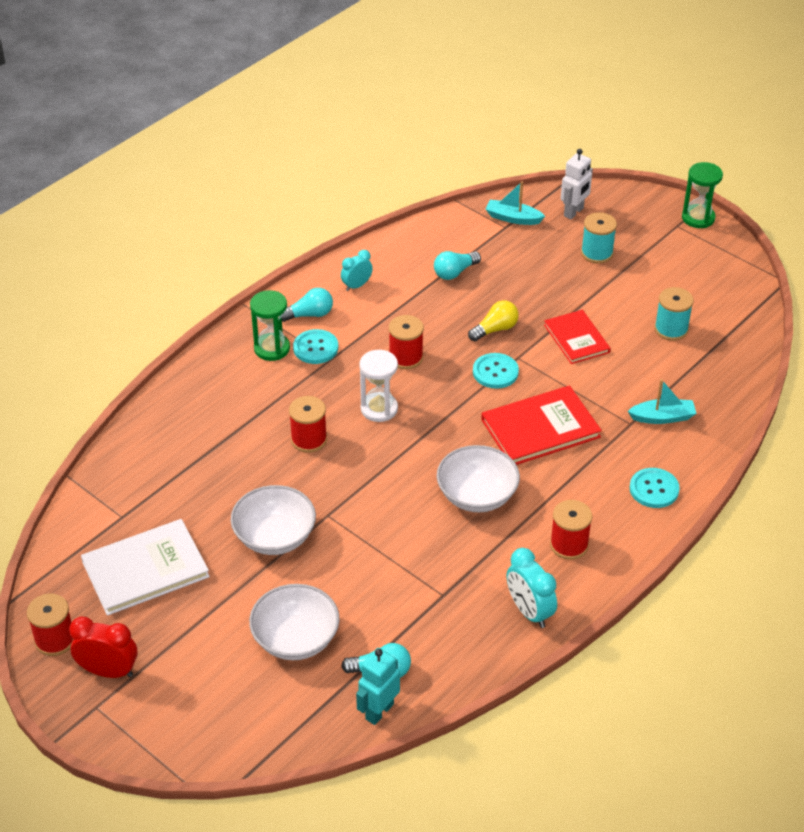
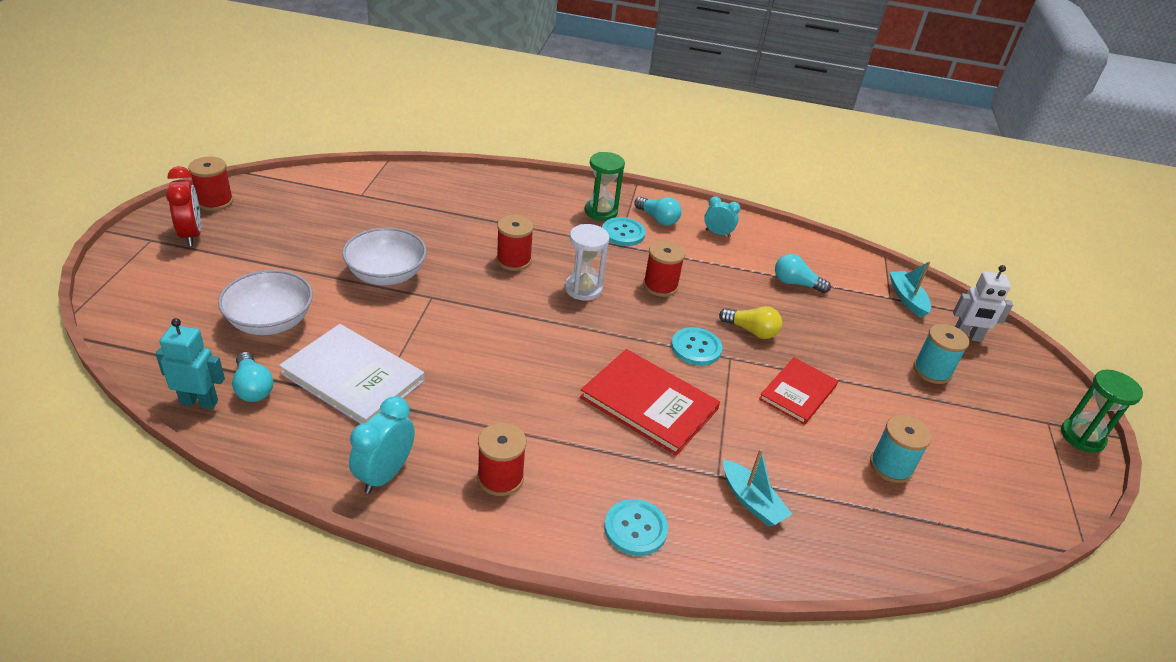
camera: 55 degrees right, 5 degrees down
(145, 569) = (311, 221): white book -> white book (353, 377)
(477, 495) = (522, 385): white bowl -> none

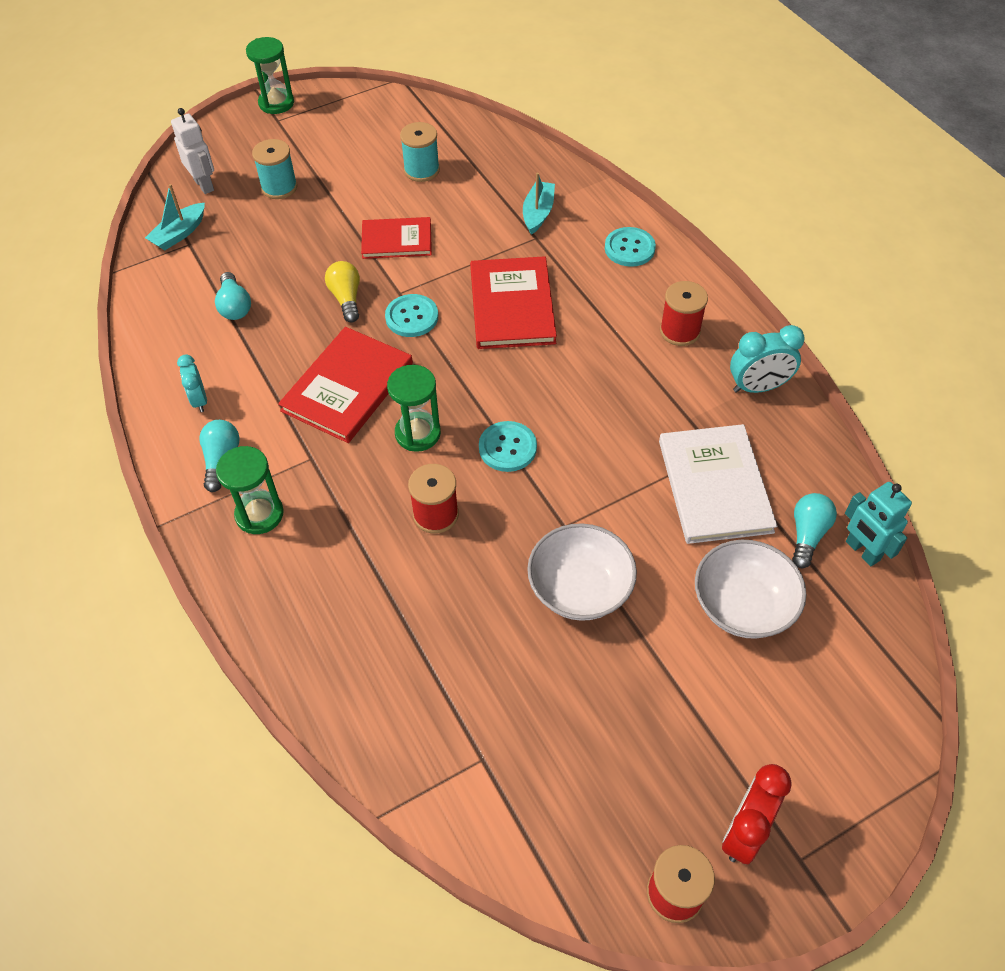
camera: 125 degrees left, 15 degrees up
(583, 289) = (418, 433): white hourglass -> green hourglass
(623, 233) = (284, 468): turquoise button -> turquoise button (507, 448)
(660, 286) = (347, 387): red spool -> red book

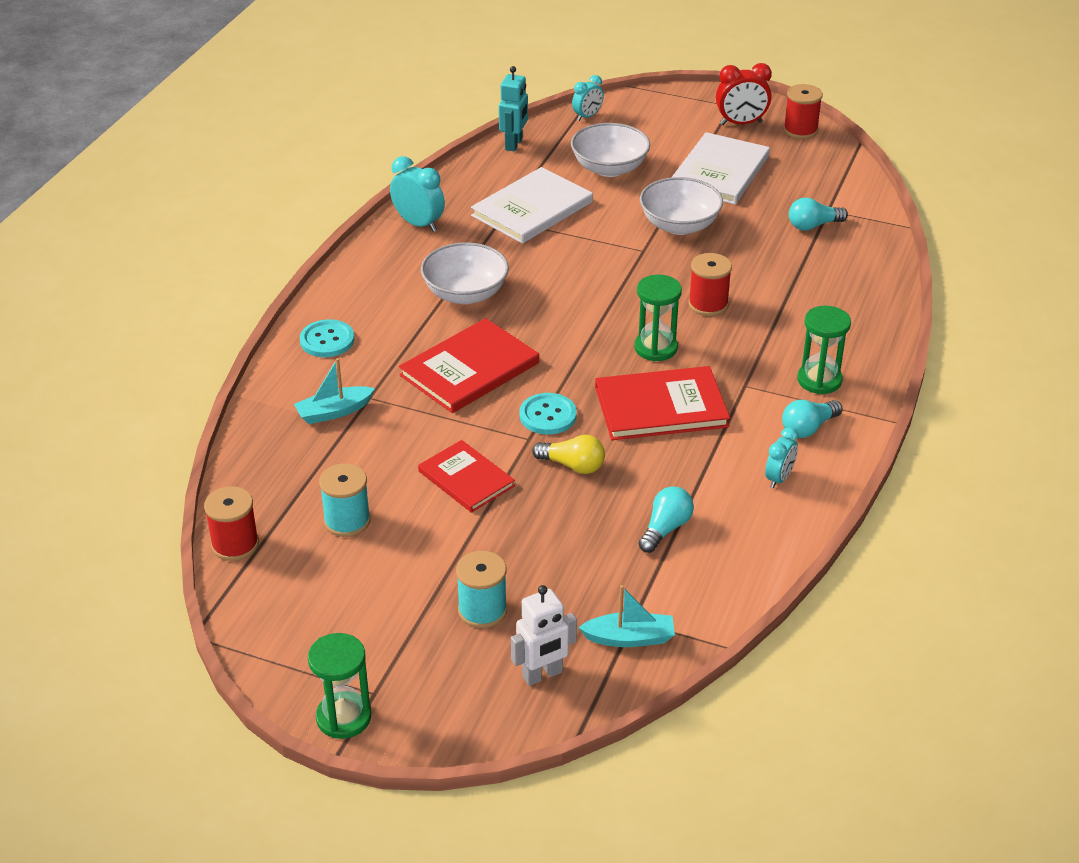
camera: 130 degrees left, 15 degrees down
(204, 185) = (542, 675): white robot -> white robot turned 135 degrees counterclockwise
(346, 298) = (573, 465): yellow light bulb -> yellow light bulb turned 105 degrees counterclockwise
(507, 448) = (613, 302): turquoise button -> none
(616, 358) = (465, 293): none -> white bowl
(650, 710) = (720, 172): none -> white book
(680, 331) = (400, 277): red spool -> red spool (235, 544)
(807, 534) = (526, 165): turquoise light bulb -> turquoise light bulb (813, 225)
(881, 666) = (587, 116): none -> turquoise clock

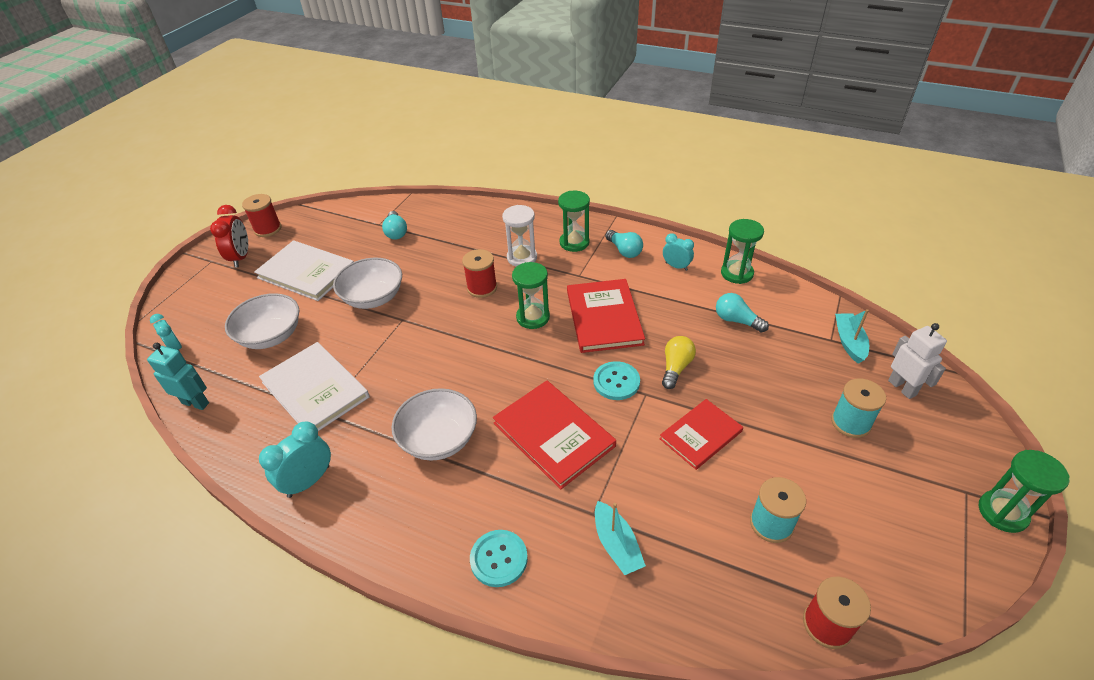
camera: 85 degrees left, 5 degrees up
(772, 540) = (737, 273): none -> green hourglass
(776, 334) = (522, 257): none -> white hourglass

